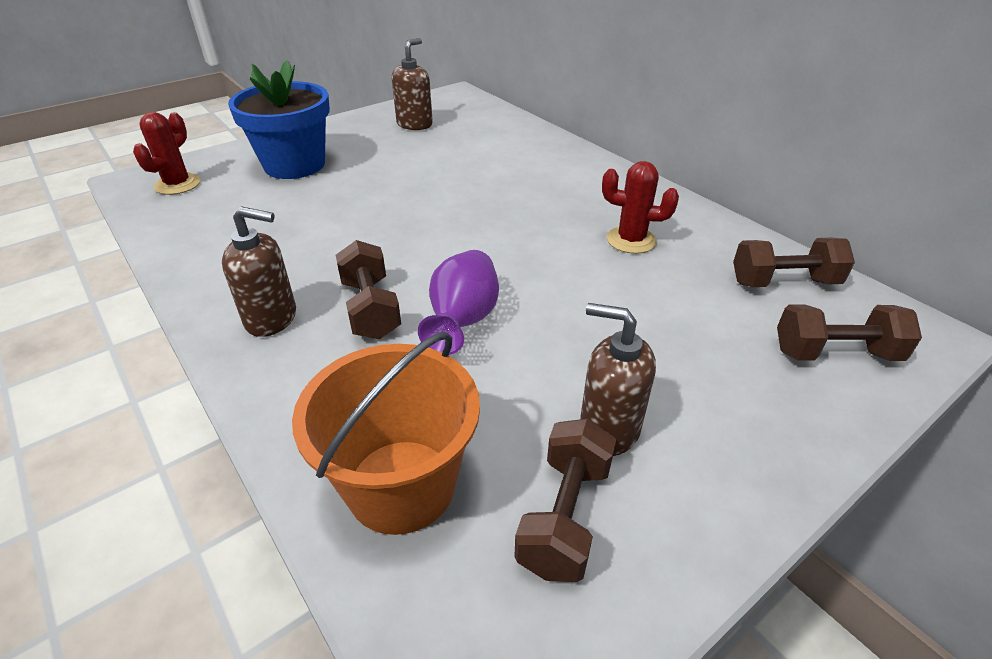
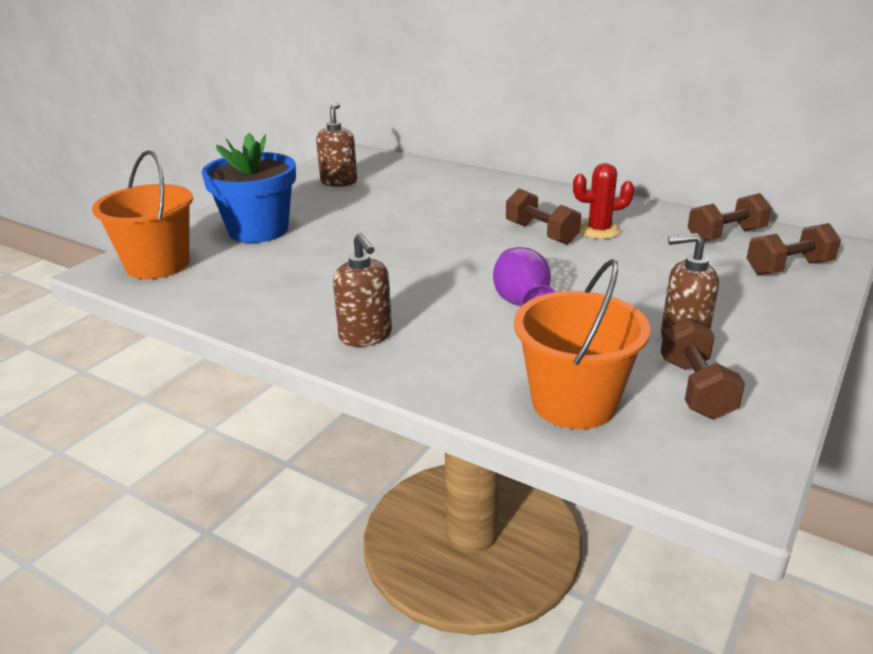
camera: 20 degrees left, 10 degrees down
(177, 184) = (157, 264): red cactus -> orange bucket
(272, 318) = (366, 336): brown soap dispenser -> brown soap dispenser turned 75 degrees clockwise
(370, 309) = (442, 313): brown dumbbell -> brown dumbbell (541, 233)

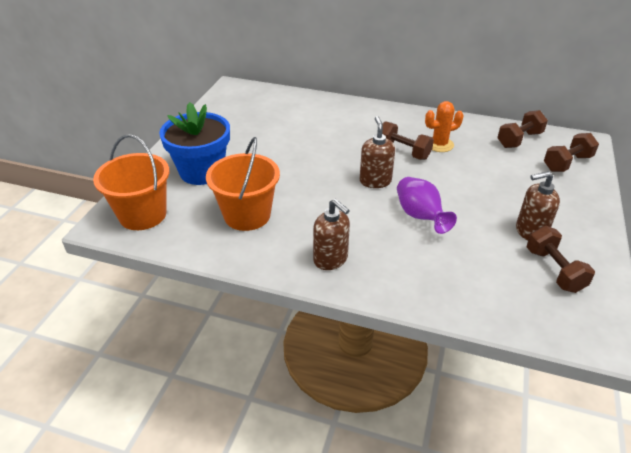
camera: 15 degrees left, 10 degrees up
(339, 182) = (237, 117): brown soap dispenser -> brown soap dispenser (375, 181)
(574, 402) = (488, 293): orange bucket -> orange bucket (247, 215)
(599, 230) = (439, 144): red cactus -> orange cactus

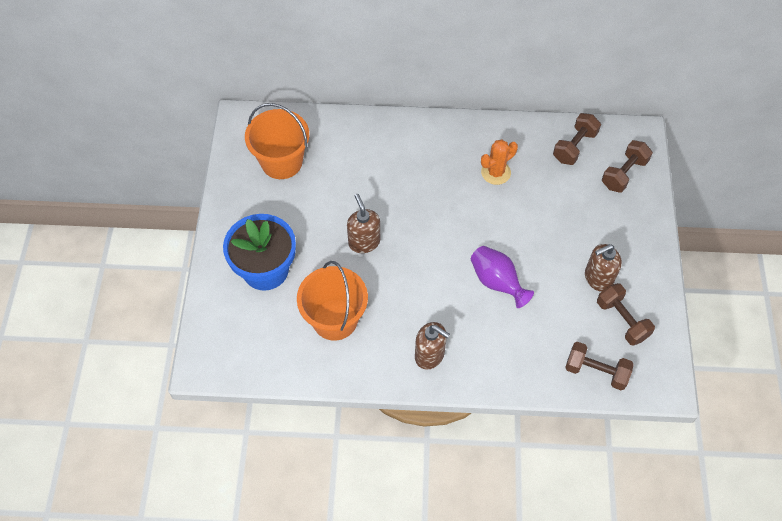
camera: 15 degrees left, 20 degrees up
(143, 215) = (233, 343): orange bucket -> orange bucket (281, 162)
(375, 181) = (444, 243): brown soap dispenser -> brown soap dispenser (364, 242)
(403, 151) = (461, 192): brown dumbbell -> brown dumbbell (596, 371)

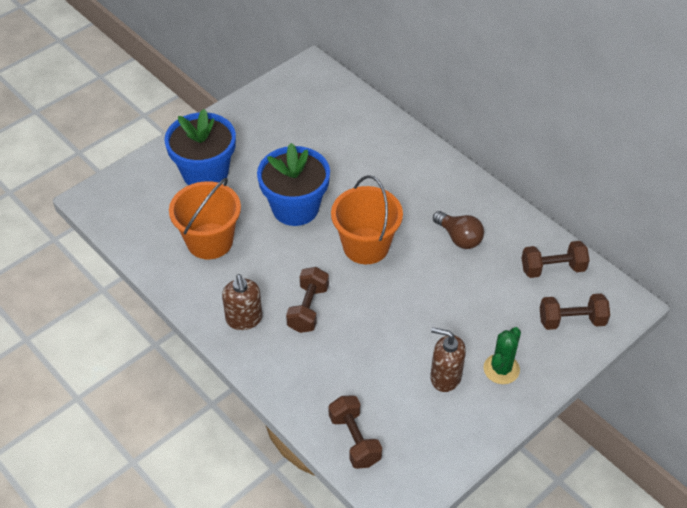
camera: 45 degrees right, 10 degrees down
(281, 162) = (305, 113): orange bucket -> orange bucket (366, 246)
(364, 242) = (295, 208): brown soap dispenser -> blue flower pot
(496, 172) = (459, 238): orange cactus -> brown light bulb
(497, 282) = (358, 313): purple vase -> none
(622, 243) = (501, 369): none -> green cactus
(622, 320) = (425, 423): brown dumbbell -> brown dumbbell (308, 308)

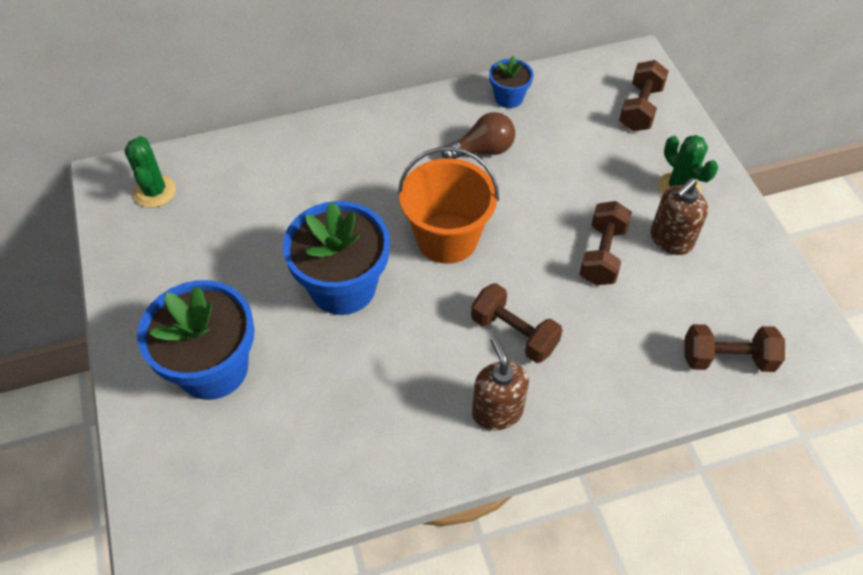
camera: 65 degrees left, 5 degrees up
(210, 241) = (341, 406): orange bucket -> none
(244, 319) = (497, 411): brown soap dispenser -> brown soap dispenser turned 120 degrees counterclockwise
(314, 91) = (155, 191): none -> green cactus
(522, 235) = (508, 98): none -> blue flower pot
(552, 268) = (566, 94): brown dumbbell -> brown dumbbell (602, 255)

